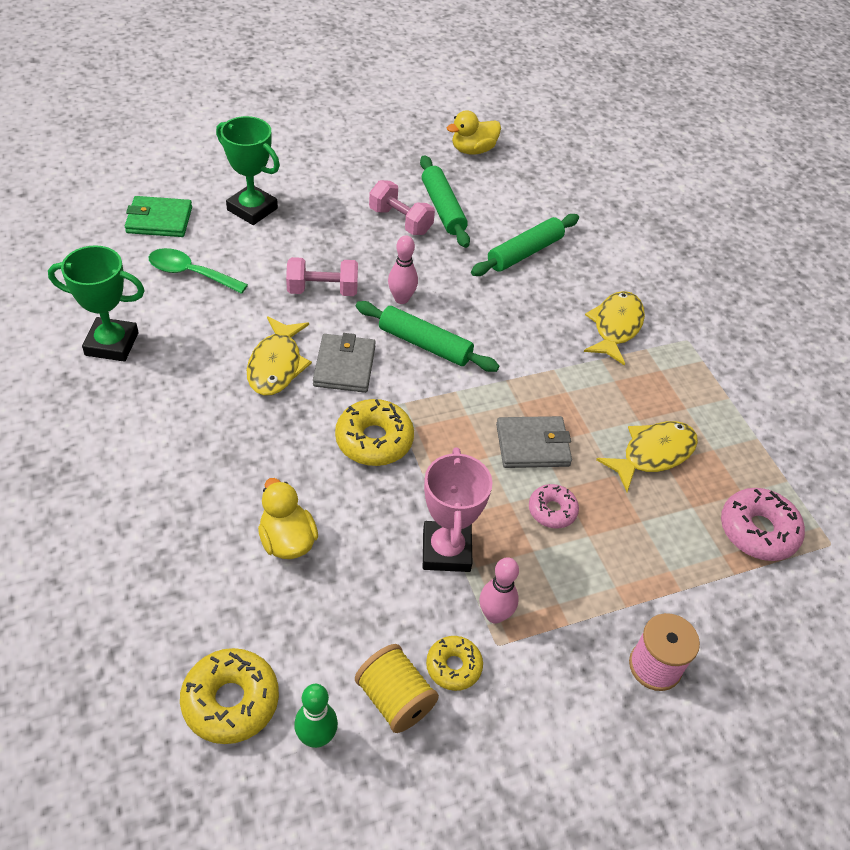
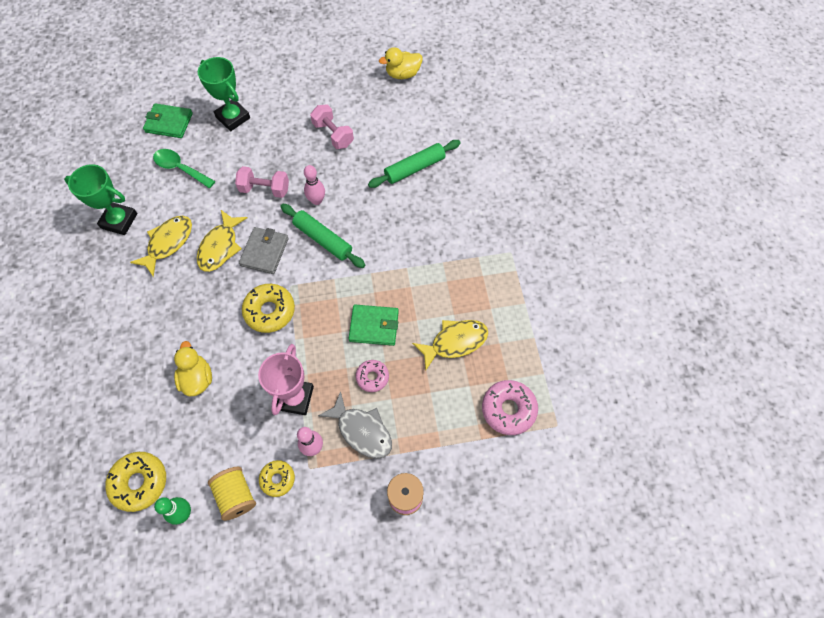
camera: 15 degrees right, 15 degrees up
(443, 208) = (366, 125): green rolling pin -> none
(532, 445) = (374, 326): grey wallet -> green wallet
(560, 583) = (362, 430): none -> grey fish
(615, 327) = (461, 237): yellow fish -> yellow fish (168, 243)

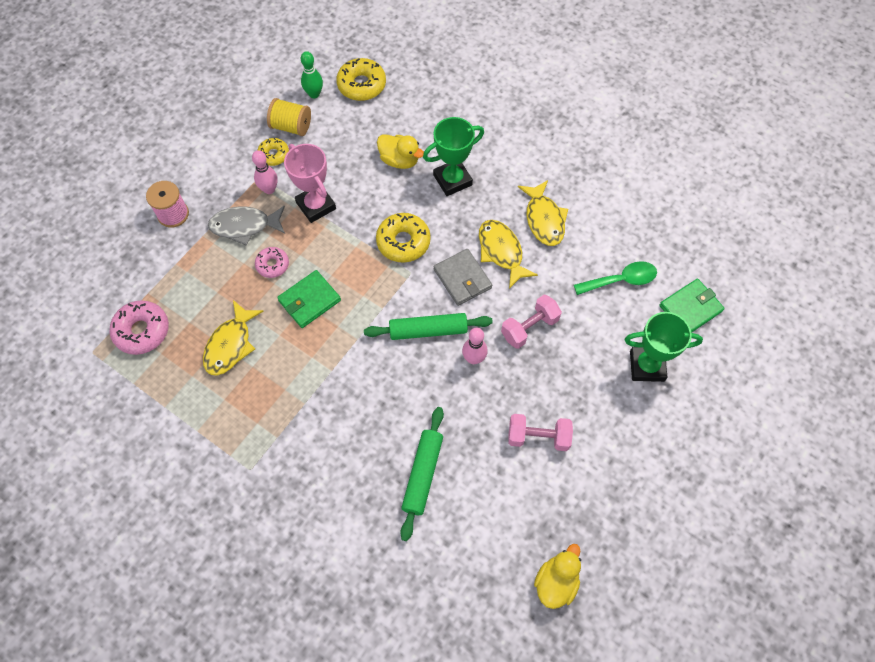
camera: 135 degrees right, 0 degrees up
(119, 221) = (603, 201): green trophy -> green trophy (452, 180)

